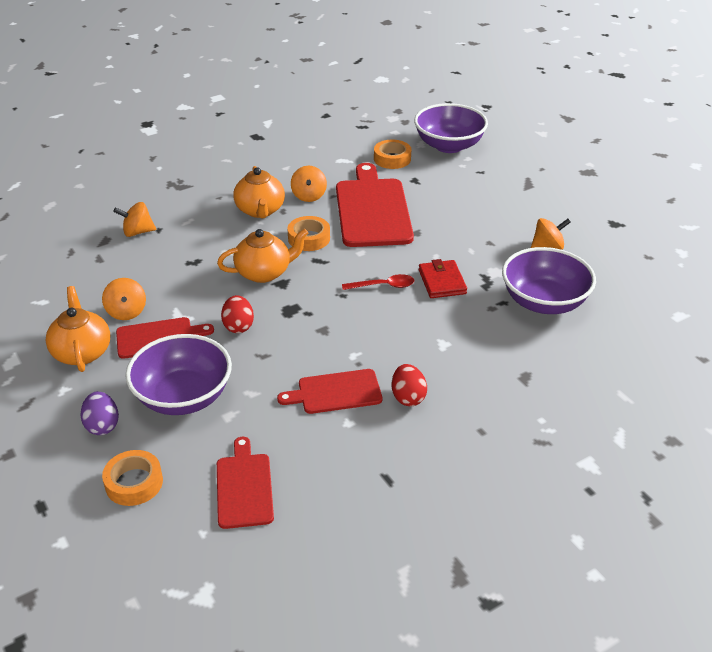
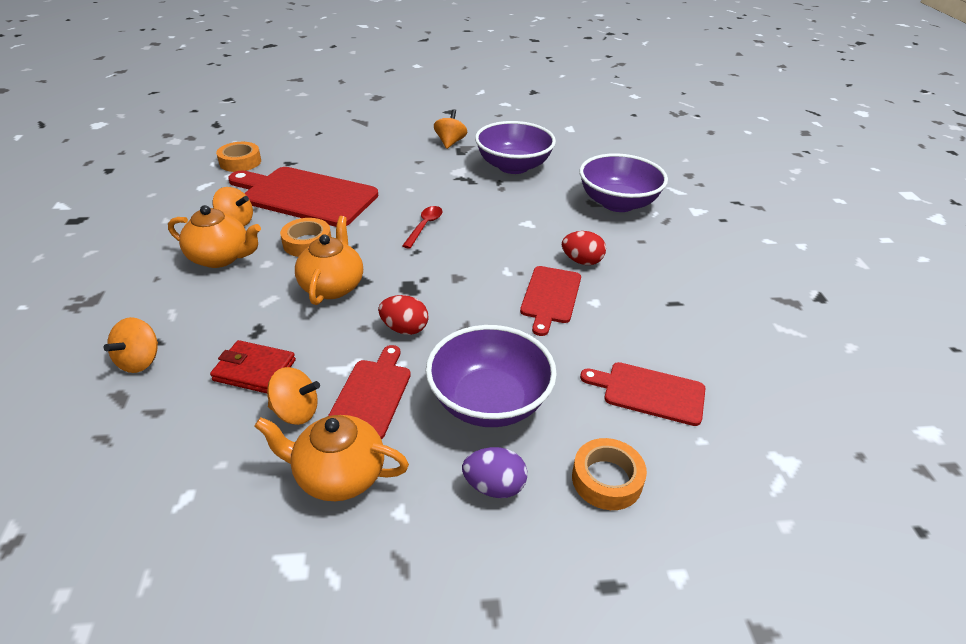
camera: 65 degrees left, 0 degrees up
(442, 282) = (447, 198): red wallet -> red wallet (254, 370)
(449, 145) = (260, 132): purple bowl -> purple bowl (617, 203)

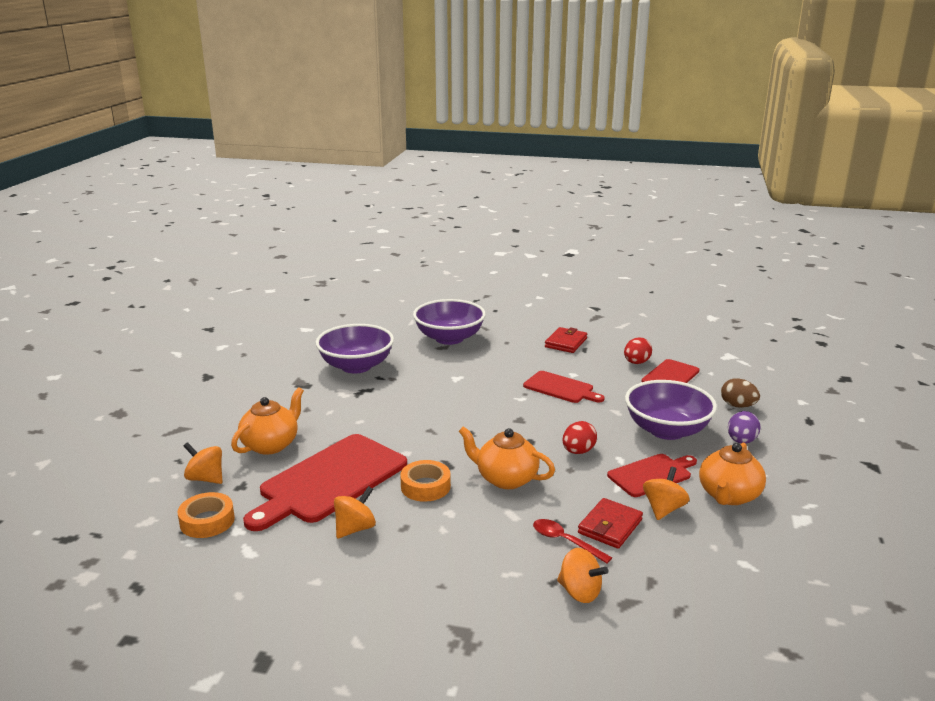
camera: 70 degrees left, 15 degrees down
(221, 258) = (424, 541): orange teapot -> orange teapot (271, 445)
(371, 395) = (652, 474): red cutting board -> red cutting board turned 120 degrees clockwise
(424, 226) = (433, 423): red spoon -> red spoon (565, 541)
(450, 142) = (281, 387): orange spinning top -> orange spinning top (206, 478)
(582, 261) = (521, 368): red egg -> red egg (636, 363)
(607, 479) = (738, 406): orange tape -> brown egg
(680, 285) = (566, 343): none -> red wallet

